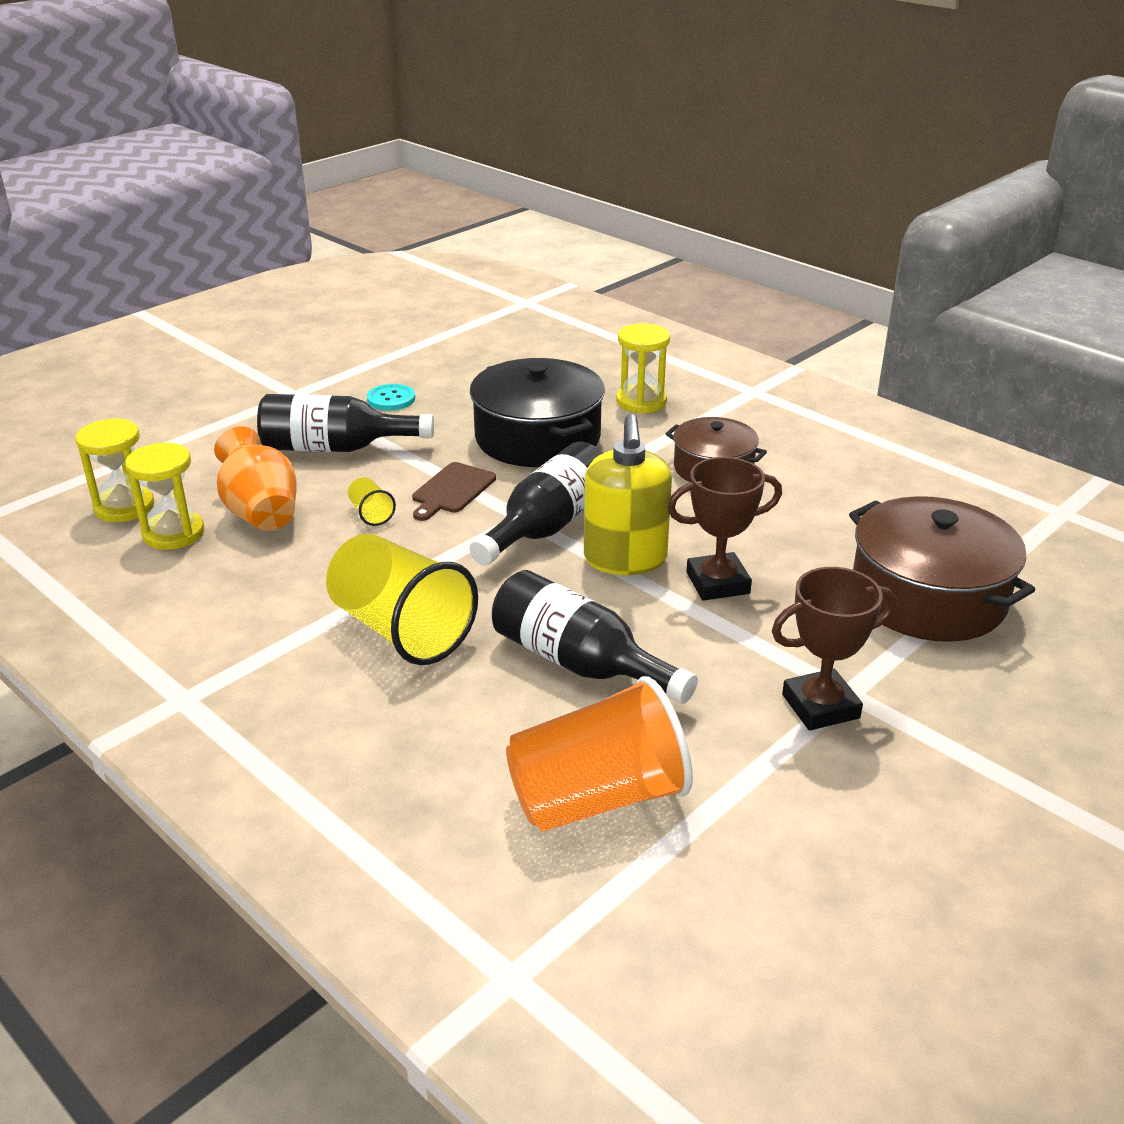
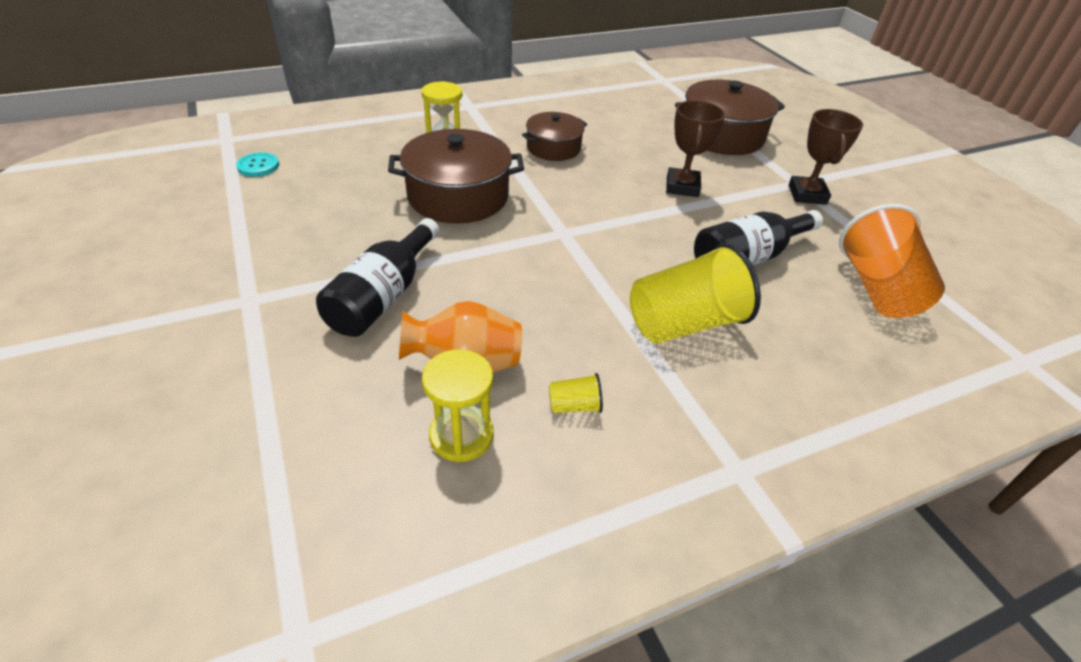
camera: 70 degrees left, 10 degrees up
(124, 507) = (378, 469): yellow hourglass -> none
(371, 514) = (511, 301): yellow cup -> yellow cup (574, 406)
(391, 399) = (323, 245): turquoise button -> turquoise button (258, 166)
(452, 490) = (504, 253): brown cutting board -> none
(537, 438) = (458, 196): black pot -> brown pot
(547, 526) = (583, 225): black bottle -> none
(625, 559) = (640, 209): yellow soap dispenser -> none

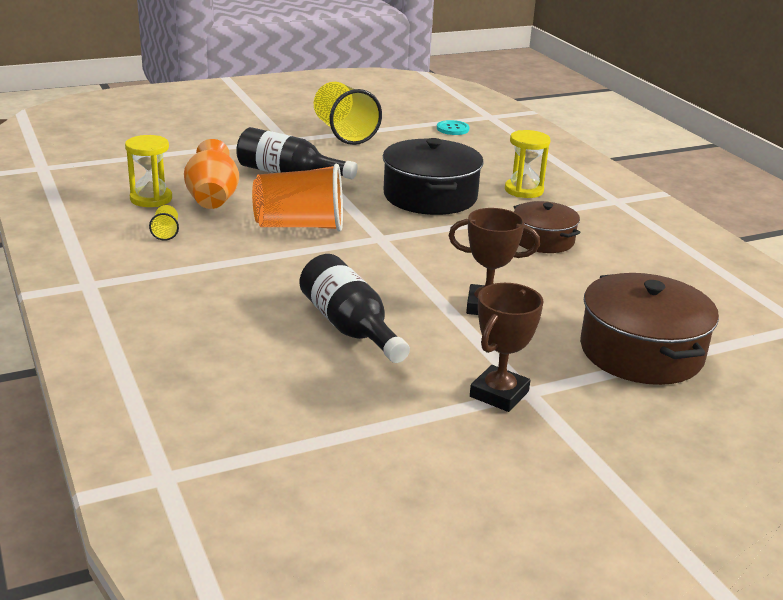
camera: 90 degrees right, 15 degrees down
(458, 196) = (430, 196): brown pot -> black pot
(684, 324) = (248, 281): yellow cup -> yellow cup (344, 133)
(807, 195) = (499, 394): brown trophy -> brown trophy turned 60 degrees counterclockwise
(877, 288) = (298, 402): orange cup -> orange cup (300, 226)

